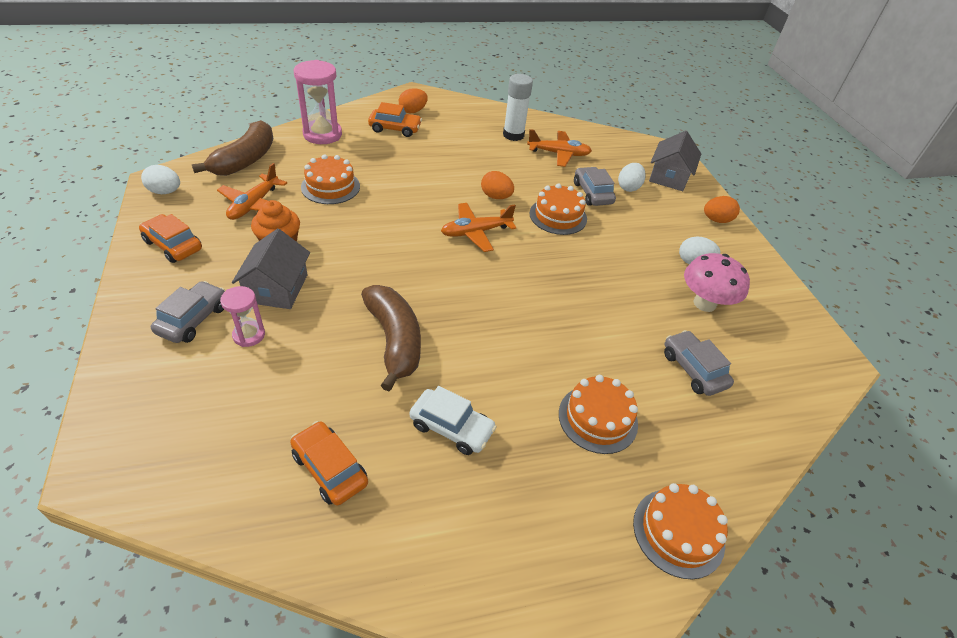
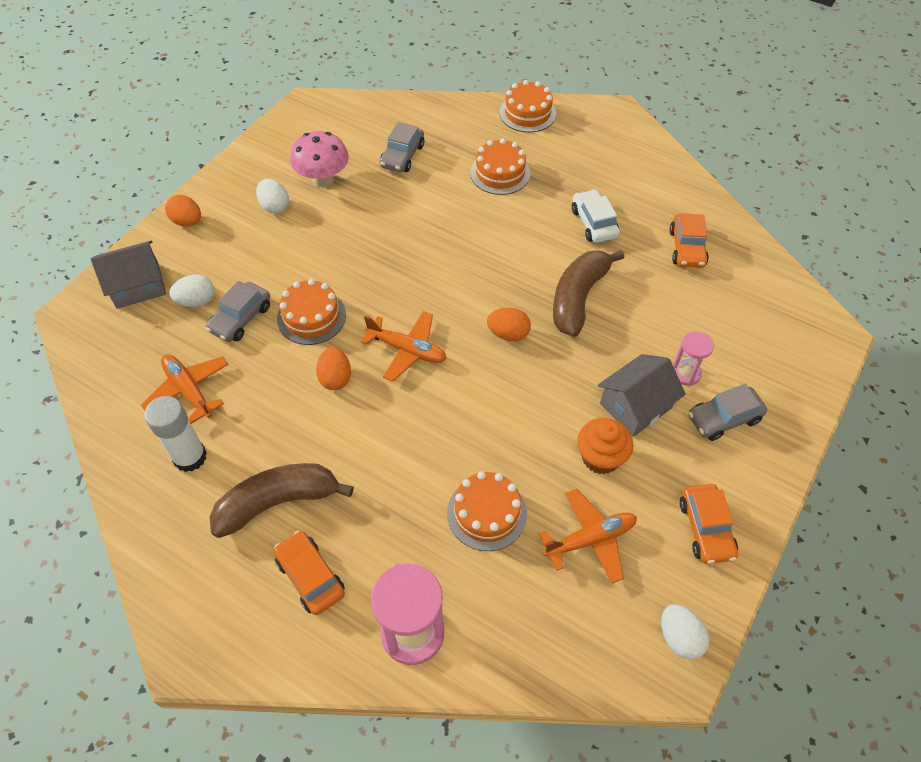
camera: 130 degrees left, 10 degrees up
(245, 160) = (550, 641): brown banana -> brown banana (278, 502)
(413, 111) = (245, 603): orange egg -> orange egg (508, 334)

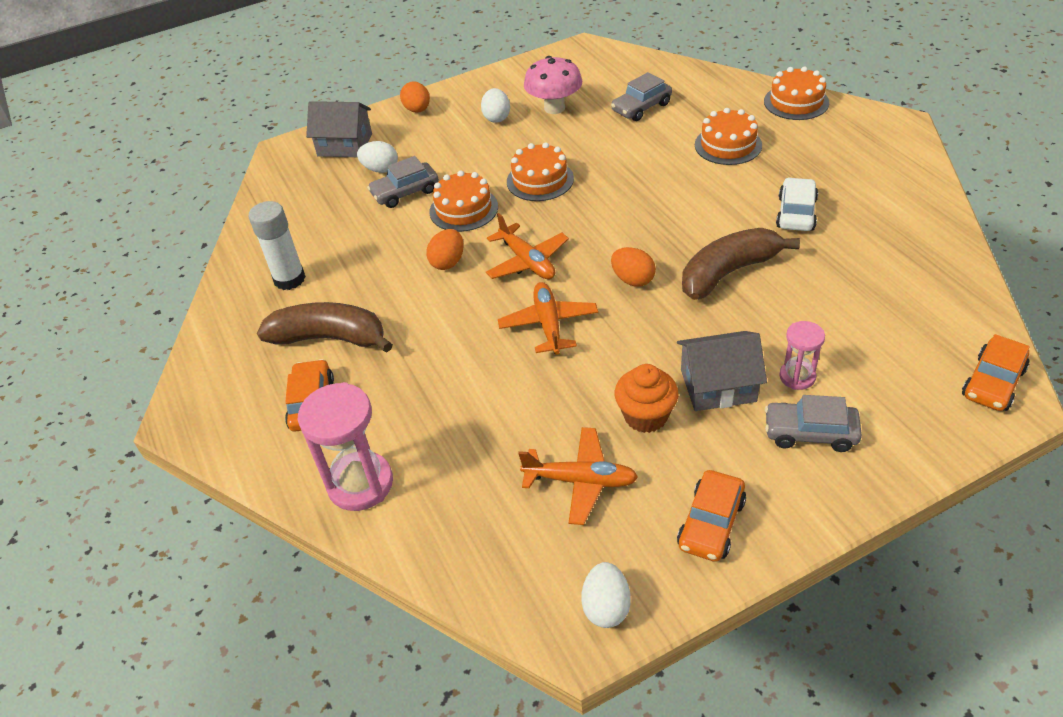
camera: 35 degrees right, 10 degrees down
(189, 390) = (325, 231): orange plane -> orange plane (549, 324)
(487, 513) = (498, 418): orange cake -> orange cake (540, 180)
(687, 248) = (887, 265): orange car -> orange car (992, 383)

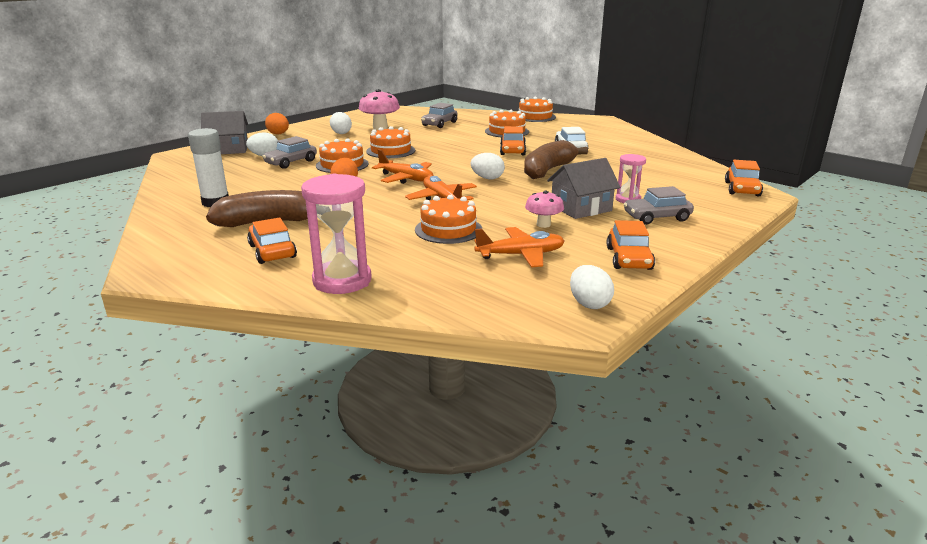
camera: 25 degrees left, 20 degrees down
(522, 401) = (448, 229): none -> orange cake
(633, 280) = (487, 178): orange egg -> white egg
(645, 416) = (543, 224): orange cupcake -> pink mushroom
(707, 206) = (512, 150): none -> orange car

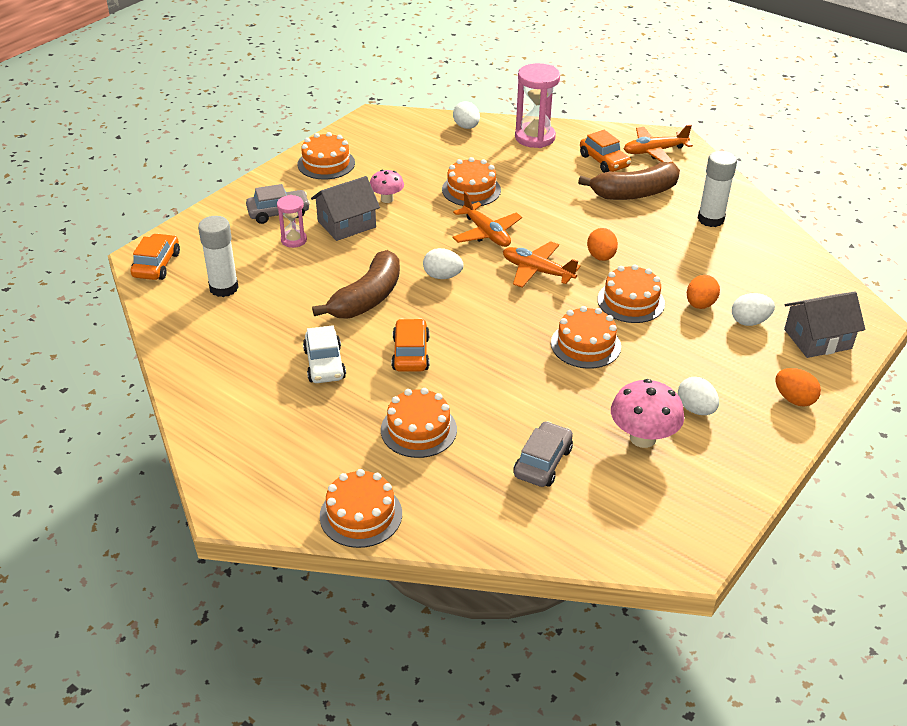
camera: 175 degrees right, 15 degrees up
(291, 162) = (700, 304): grey car -> orange egg
(521, 255) = (409, 164): orange plane -> orange plane (654, 151)
(589, 304) = (367, 126): white egg -> white egg (466, 127)
(629, 258) = (326, 163): orange car -> orange cake
(669, 177) = (224, 288): none -> white glue stick

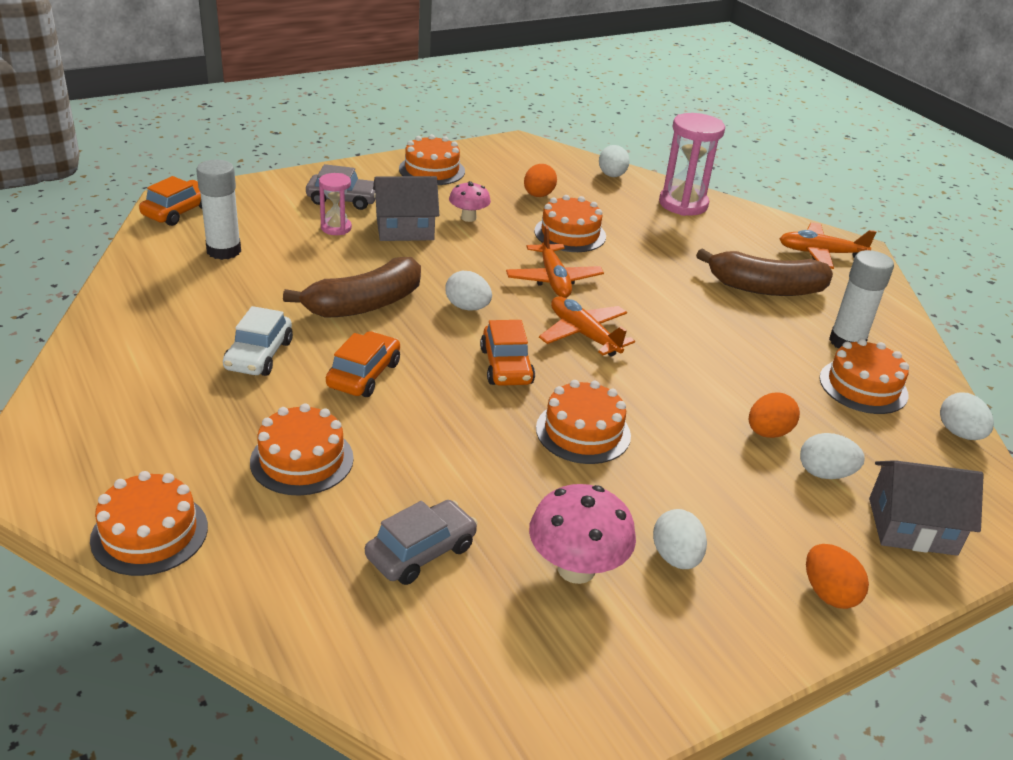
camera: 20 degrees right, 5 degrees down
(601, 257) = (674, 342): orange egg -> orange egg (538, 195)
(604, 161) = (750, 247): orange car -> orange car (506, 366)
(631, 301) = (677, 401): orange cake -> orange cake (863, 386)
(813, 265) = (959, 433): none -> white egg

